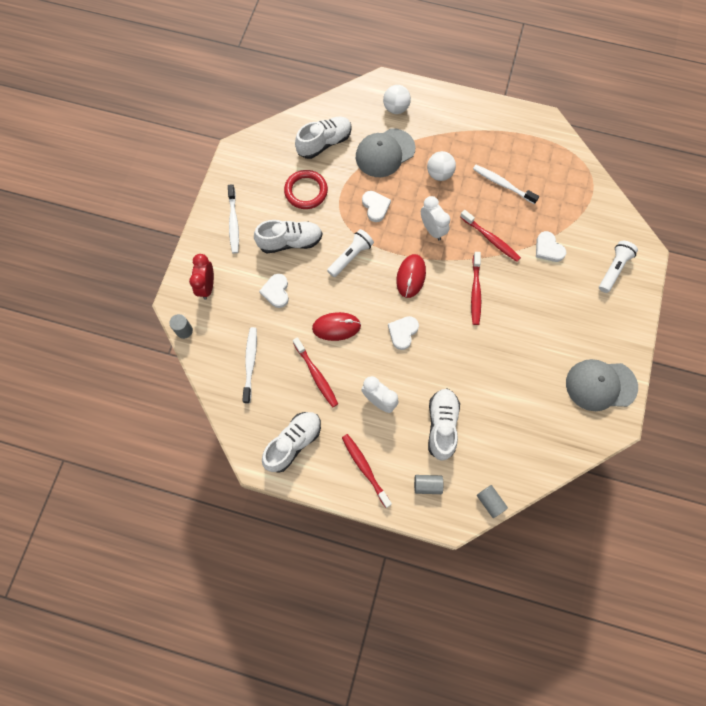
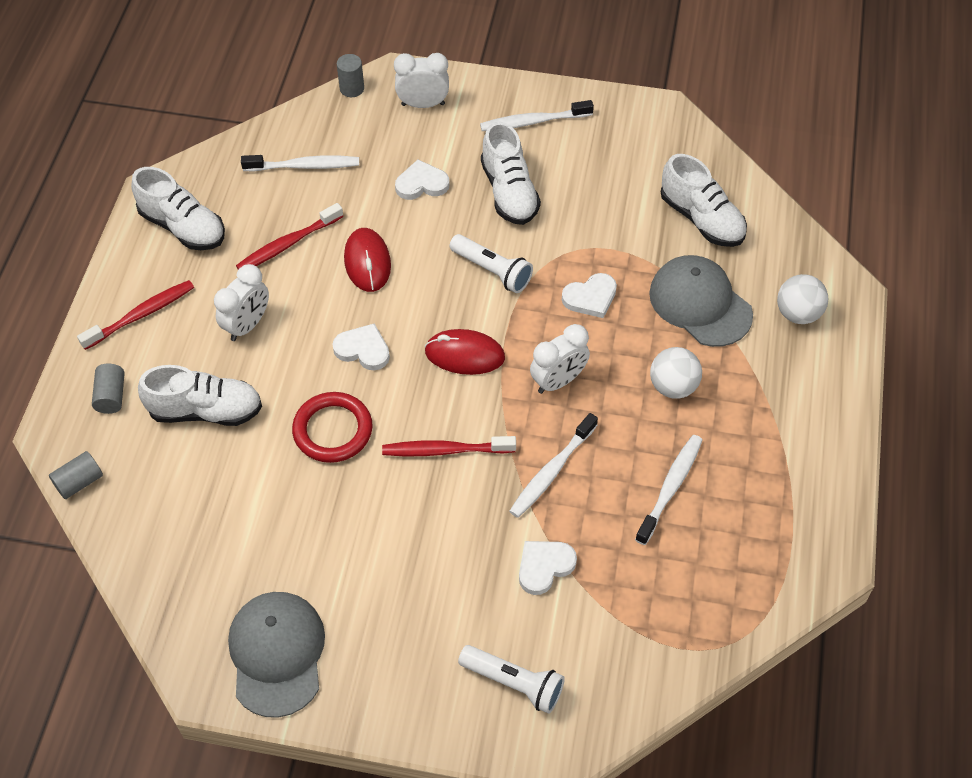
camera: 85 degrees right, 15 degrees down
(207, 286) = (423, 104): red clock -> white clock
(306, 191) = (604, 203): red ring -> red ring (333, 430)
(491, 239) = (552, 471): red toothbrush -> white toothbrush

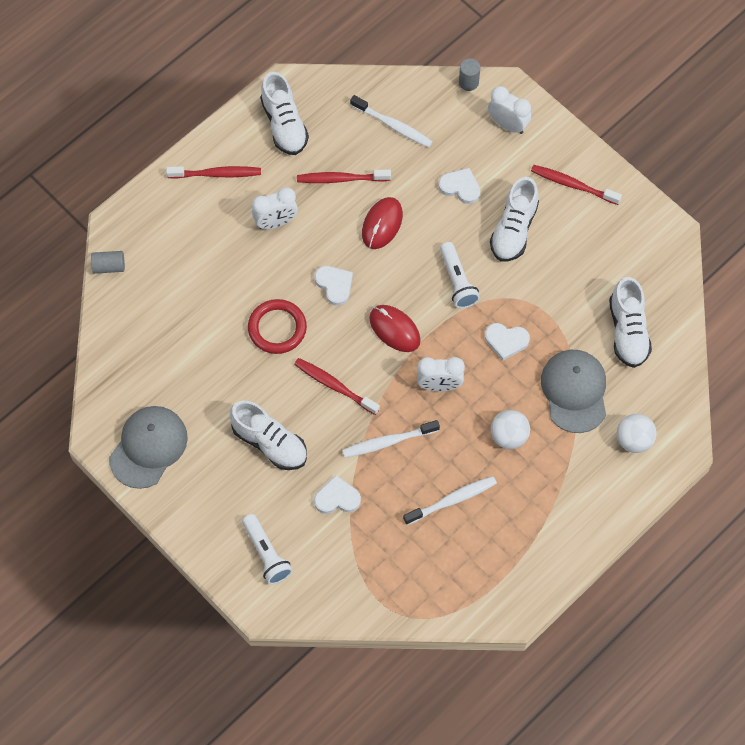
camera: 35 degrees right, 10 degrees up
(111, 396) = (163, 220): grey cylinder -> none
(206, 411) = (211, 266): white shoe -> white shoe (270, 443)
(533, 122) = (573, 185): white toothbrush -> red toothbrush

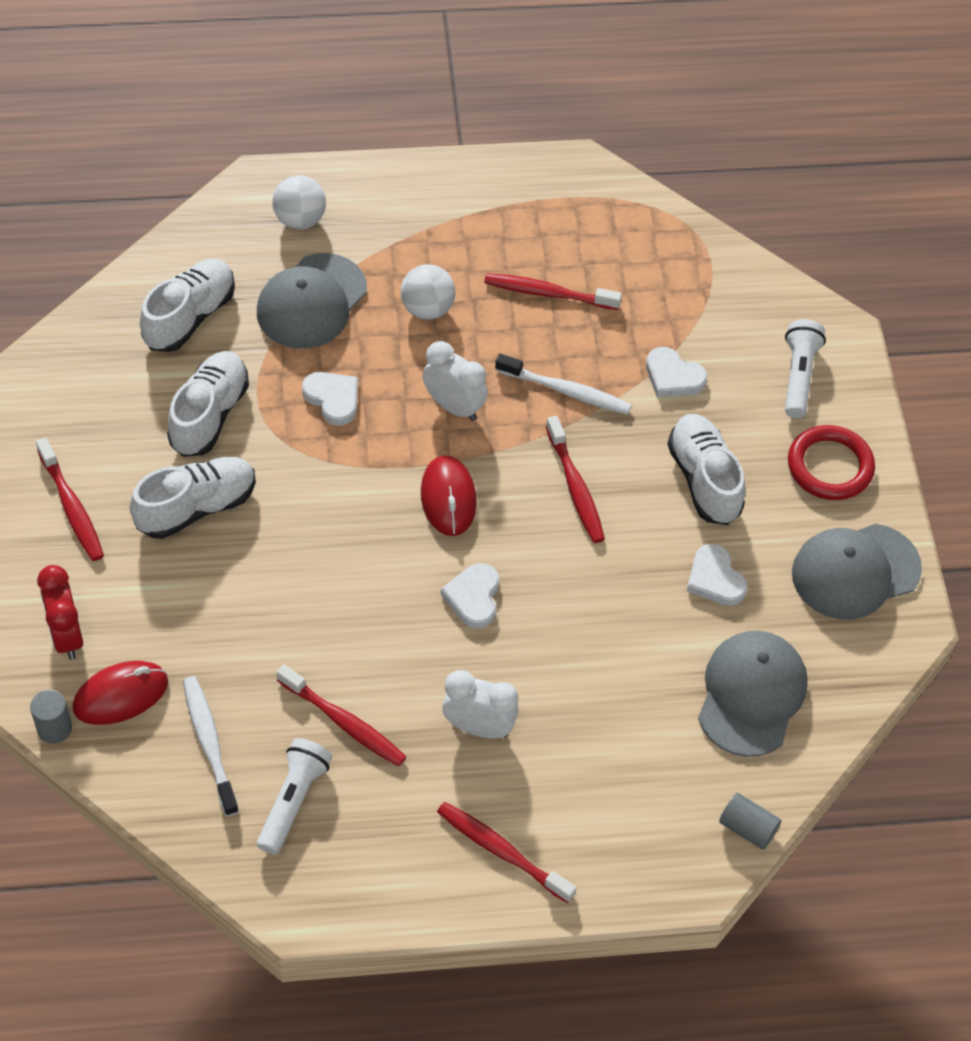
camera: 145 degrees left, 10 degrees down
(155, 336) = (751, 695): none -> grey cap
(277, 328) = (588, 597): red ring -> red ring (830, 466)
(284, 124) = (350, 854): white shoe -> white shoe (209, 415)
(382, 224) = (347, 628): red mouse -> red mouse (121, 695)
(452, 500) = (548, 293): white toothbrush -> red toothbrush
(457, 281) = (322, 498): white flashlight -> white flashlight (293, 801)
(460, 187) = (206, 602): white heart -> white heart (715, 579)
(507, 125) = (66, 636): white clock -> red clock

